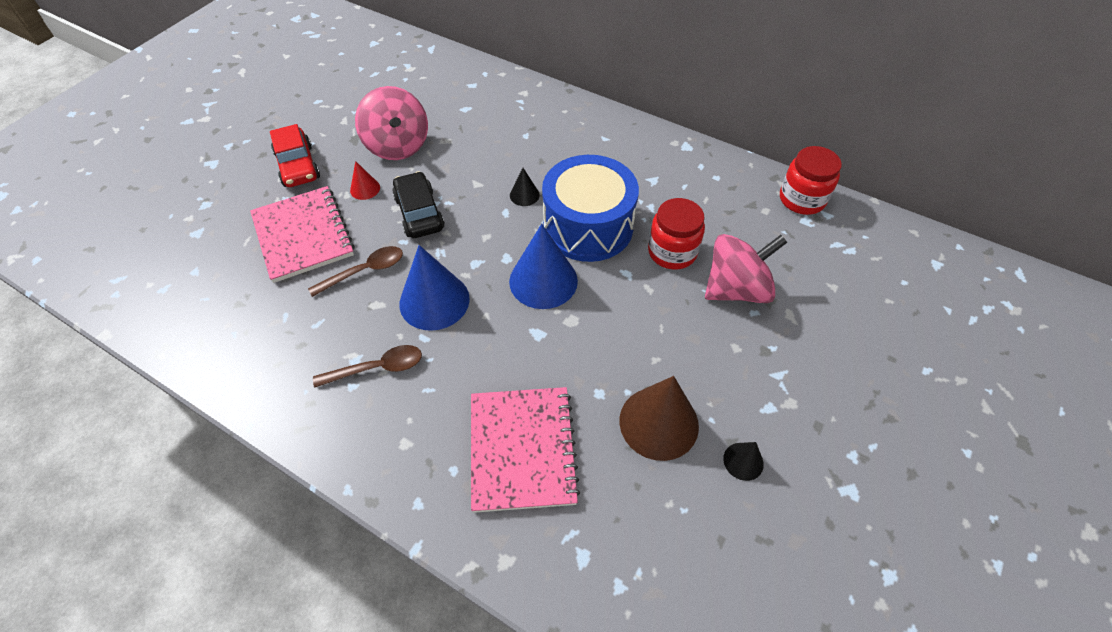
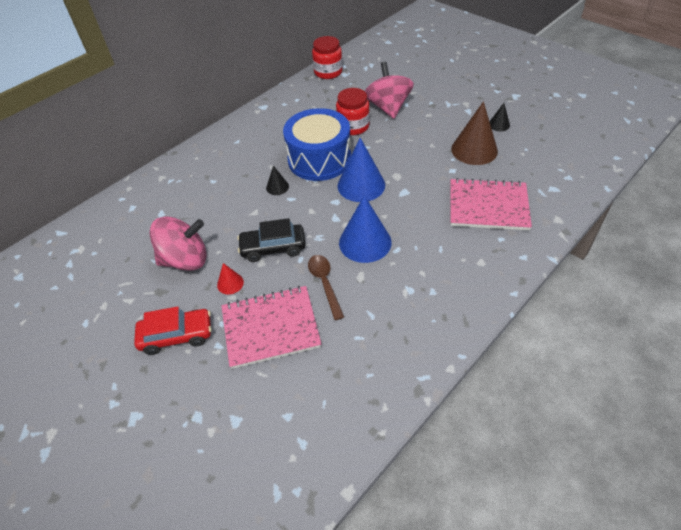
camera: 75 degrees left, 5 degrees down
(377, 368) = (419, 276): brown spoon -> none

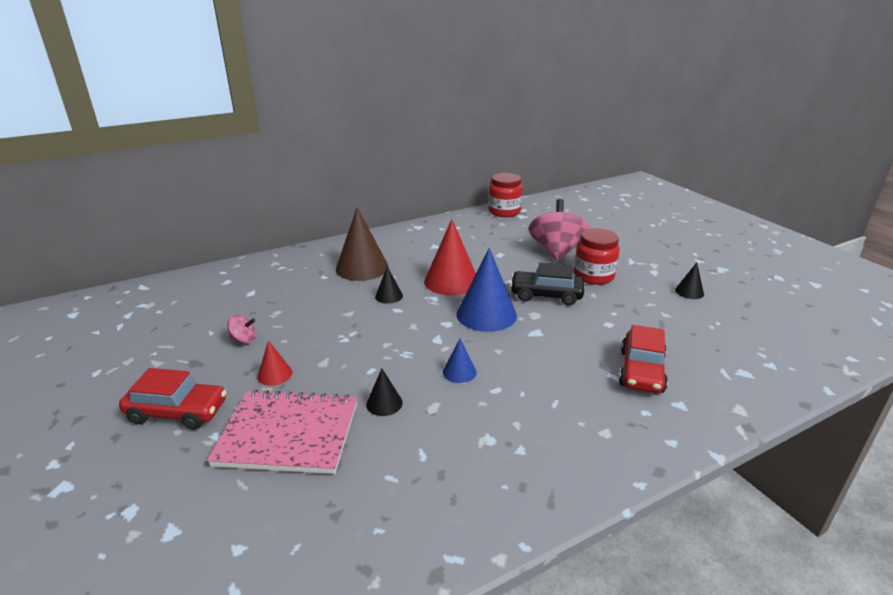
camera: 15 degrees right, 20 degrees down
(185, 260) = (244, 339): pink spinning top -> pink spinning top, size x0.43
(273, 248) = (347, 351): black car -> black car (546, 295)
(319, 159) = (451, 281): blue drum -> red cone
(325, 283) = (384, 403): brown spoon -> black cone
(353, 126) = (506, 260): red jar -> red jar (593, 276)
(365, 242) = (459, 372): blue cone -> blue cone, size x0.48
(474, 150) = (646, 310): brown cone -> brown cone (362, 267)
(488, 206) = (641, 371): pink notebook -> red car

